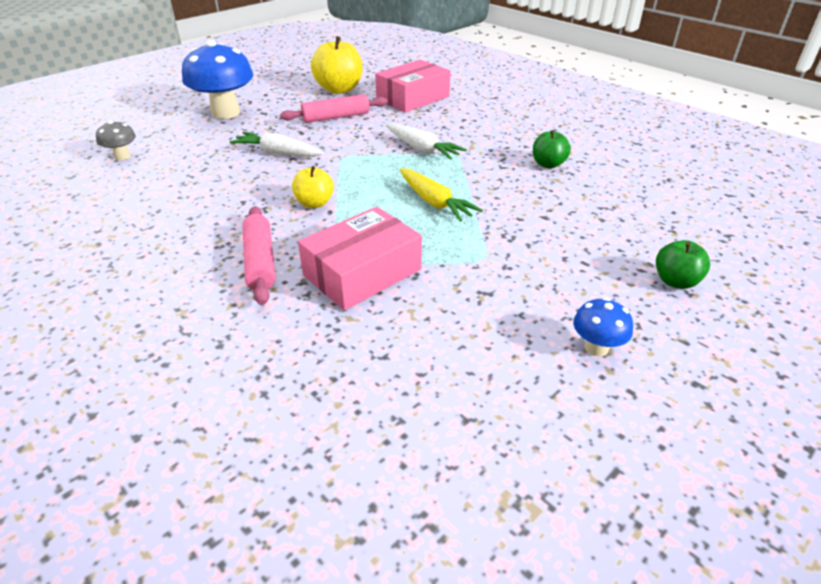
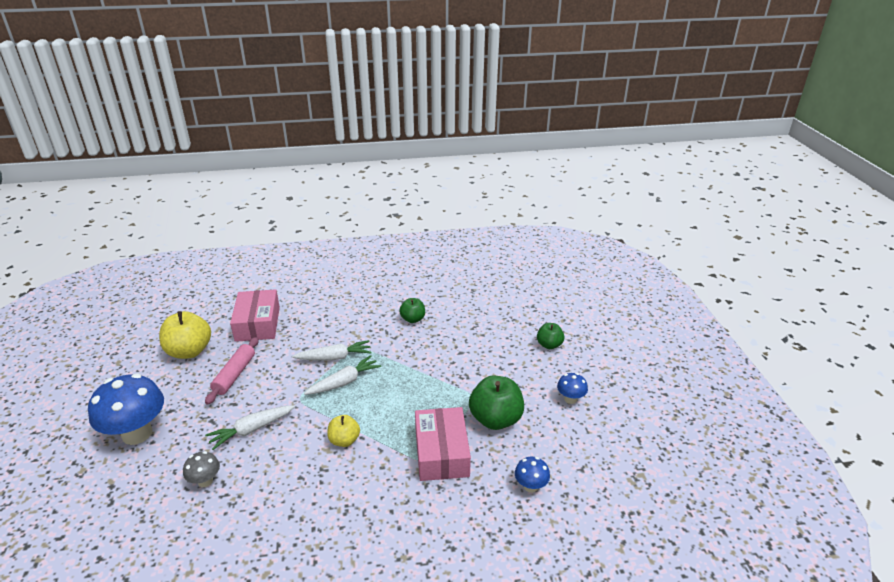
camera: 55 degrees left, 5 degrees down
(122, 156) = (132, 531): grey mushroom -> grey mushroom (205, 481)
(260, 261) = (386, 496): pink rolling pin -> none
(379, 374) = (530, 486): none -> blue mushroom
(395, 168) = (344, 382): none -> white carrot
(434, 202) = (402, 386): yellow carrot -> none
(466, 292) = (495, 419): none -> green apple

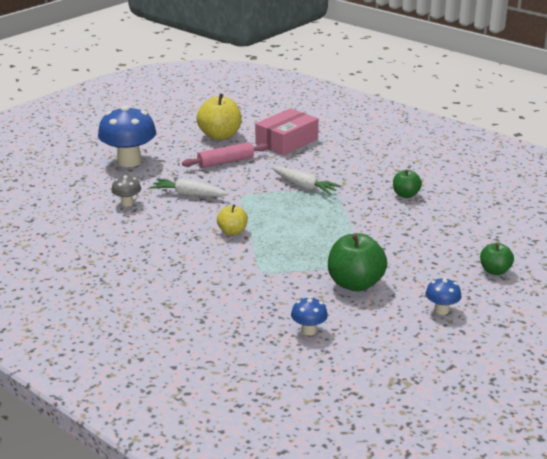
camera: 50 degrees right, 5 degrees down
(344, 382) = (286, 203): white carrot -> none
(441, 452) = (282, 276): pink box -> none

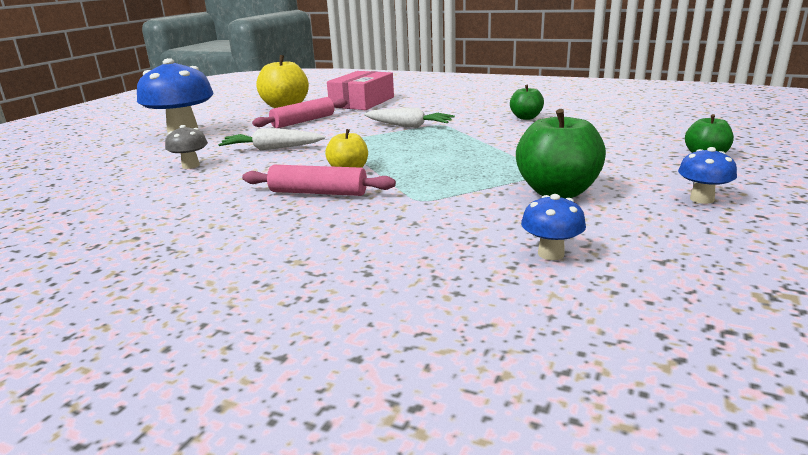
camera: 15 degrees left, 5 degrees down
(202, 250) = (318, 192): none -> pink rolling pin

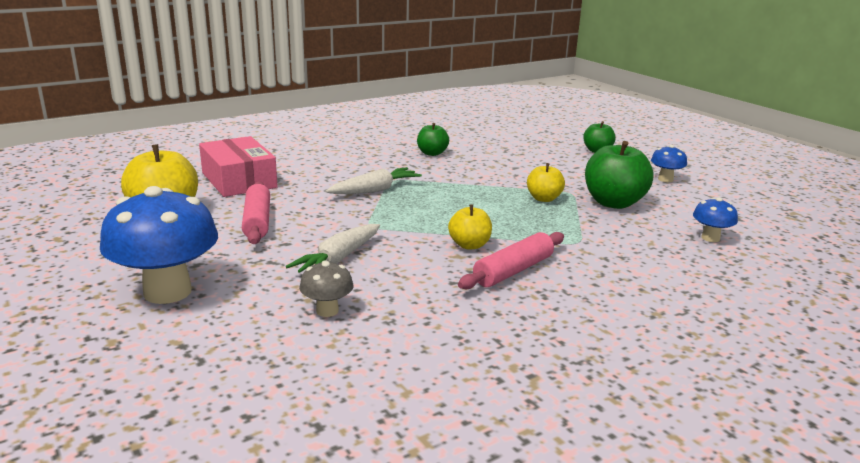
camera: 60 degrees left, 0 degrees up
(503, 167) = (543, 199): none -> yellow apple

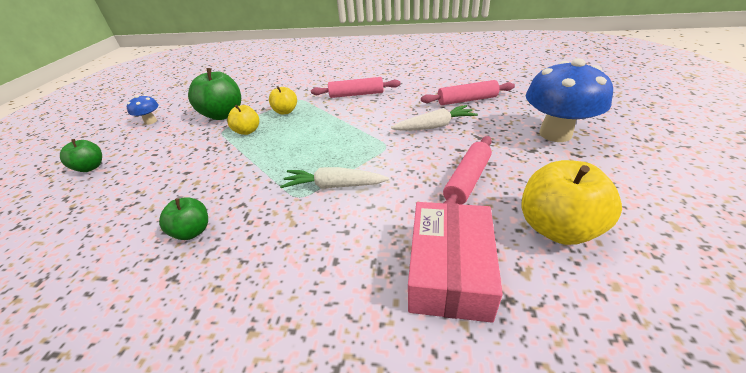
camera: 135 degrees left, 15 degrees up
(327, 311) = (467, 100): grey mushroom -> pink rolling pin
(469, 245) = (352, 113): yellow apple -> yellow apple (285, 111)
(710, 238) = (243, 84): blue mushroom -> none

